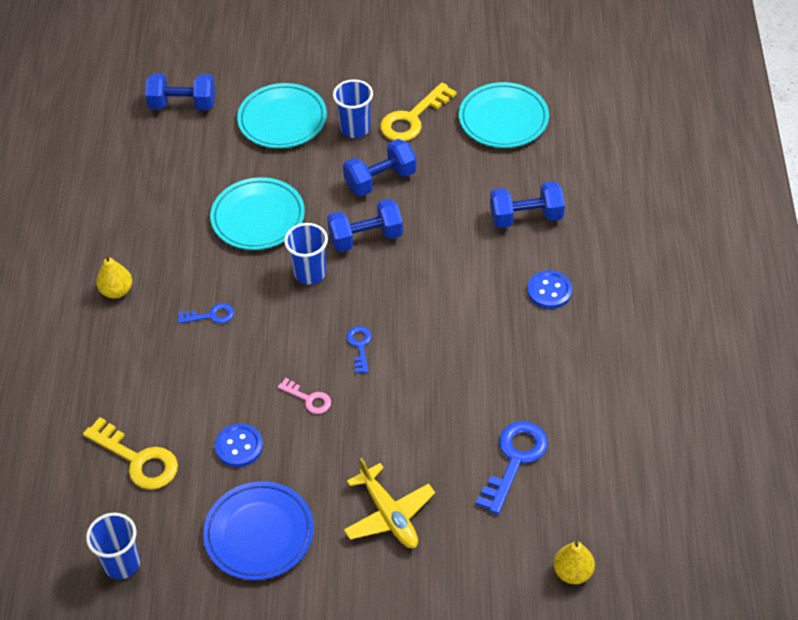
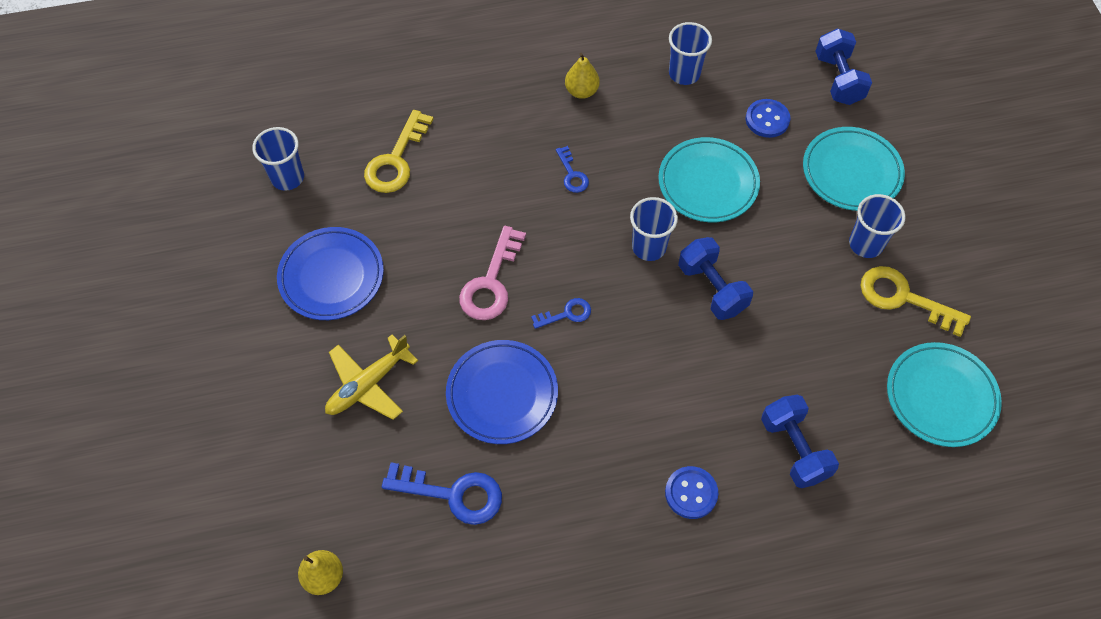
camera: 75 degrees right, 10 degrees up
(130, 209) = (684, 74): none -> blue cup
(239, 446) = (424, 236): blue button -> blue button (767, 119)
(309, 399) = (491, 282): pink key -> pink key, size x1.83
(380, 180) = (798, 285): blue dumbbell -> none
(427, 408) = (502, 394): none -> blue plate

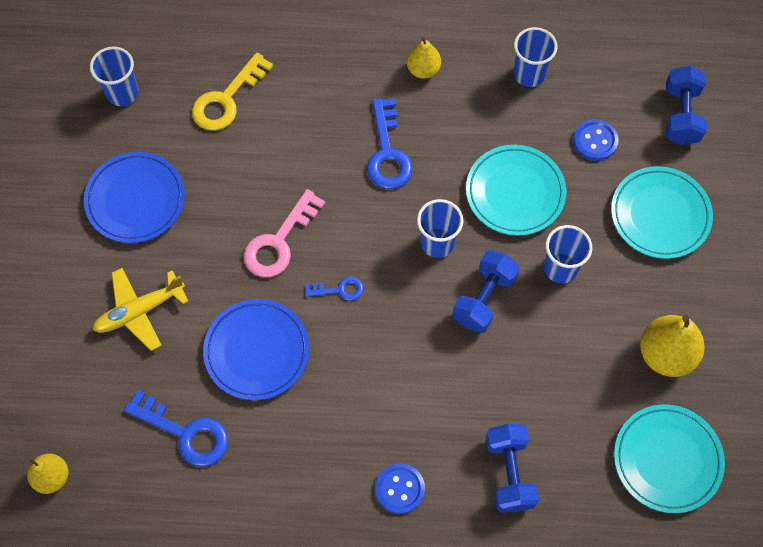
camera: 15 degrees right, 5 degrees up
(572, 174) = (387, 153): blue key -> blue key, size x1.83
(712, 288) = (484, 299): blue dumbbell -> blue dumbbell turned 45 degrees clockwise
(865, 244) = (648, 291): blue cup -> blue cup (560, 268)
(903, 298) = (666, 354): yellow key -> yellow pear

